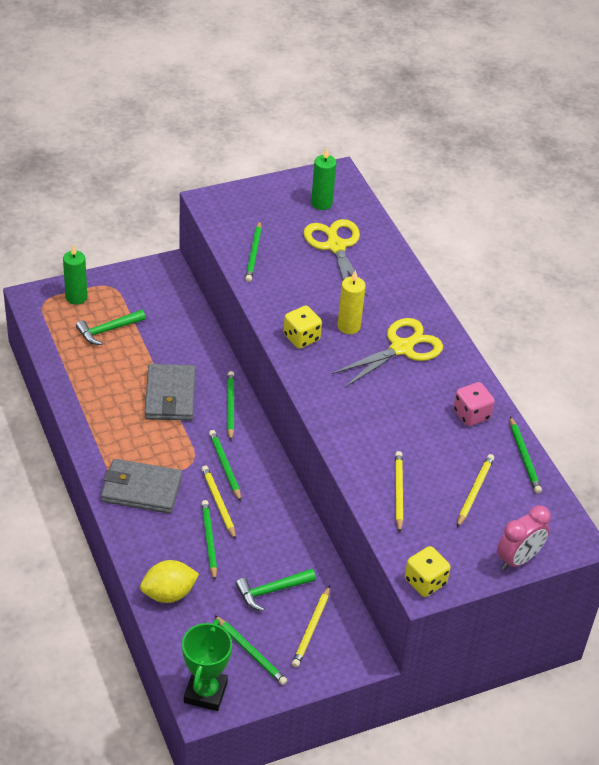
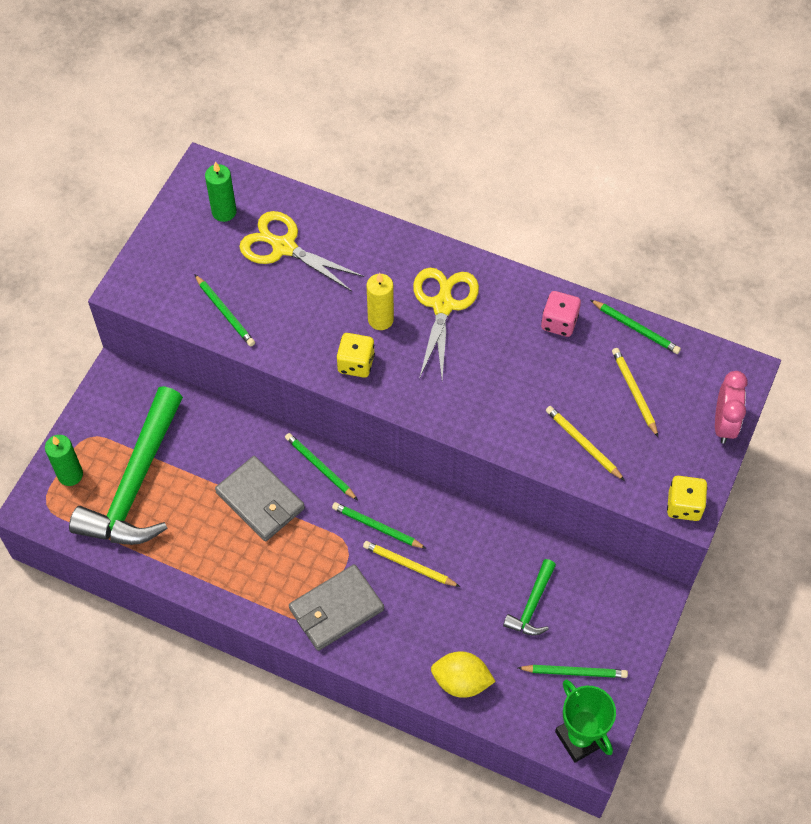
camera: 40 degrees left, 15 degrees up
(108, 330) = (136, 483): green hammer -> green hammer, size x2.20
(169, 593) = (461, 682): yellow lemon -> yellow lemon turned 75 degrees clockwise
(209, 540) = (439, 606): green pencil -> none
(311, 628) = (594, 609): yellow pencil -> none

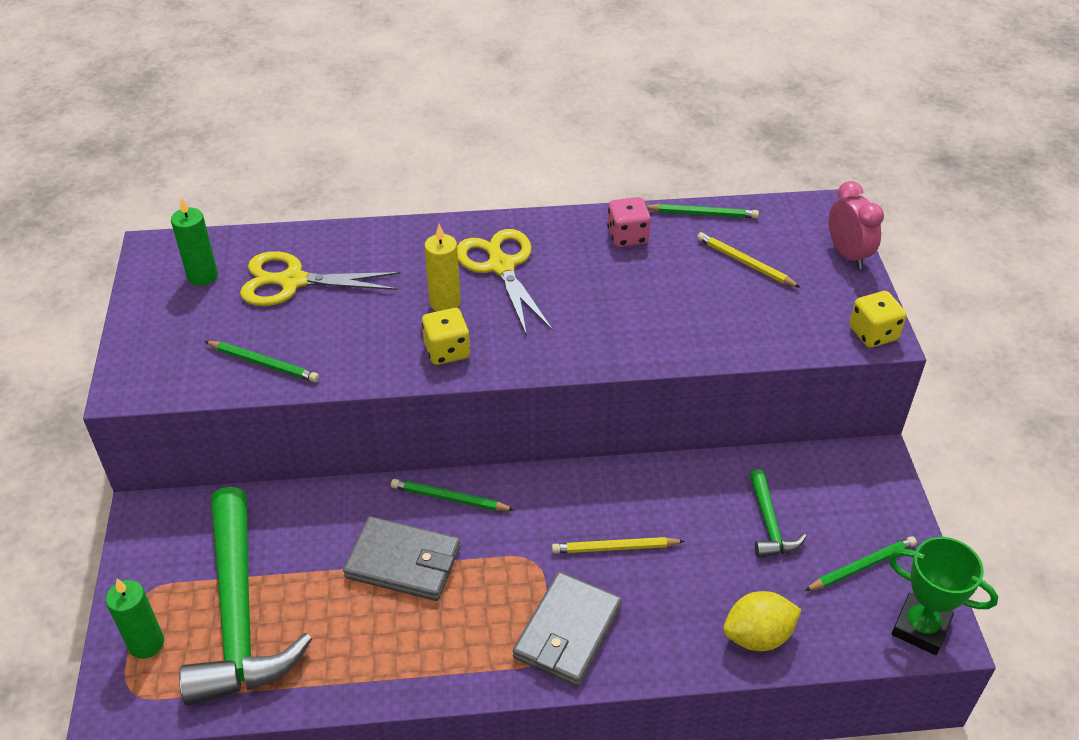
camera: 30 degrees left, 15 degrees down
(377, 527) = (553, 527): green pencil -> none
(583, 444) = (734, 324): yellow pencil -> none

